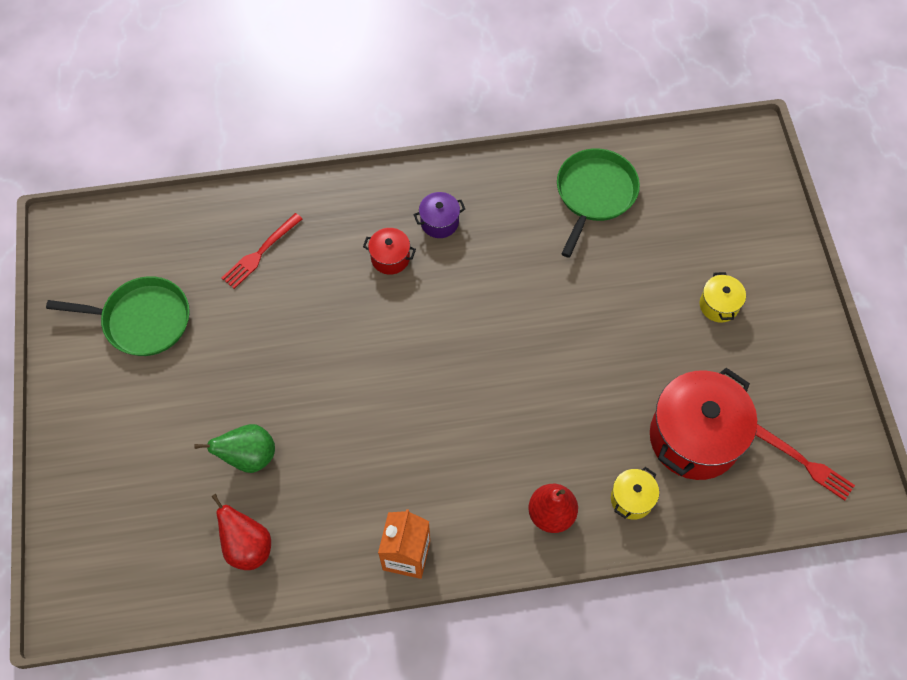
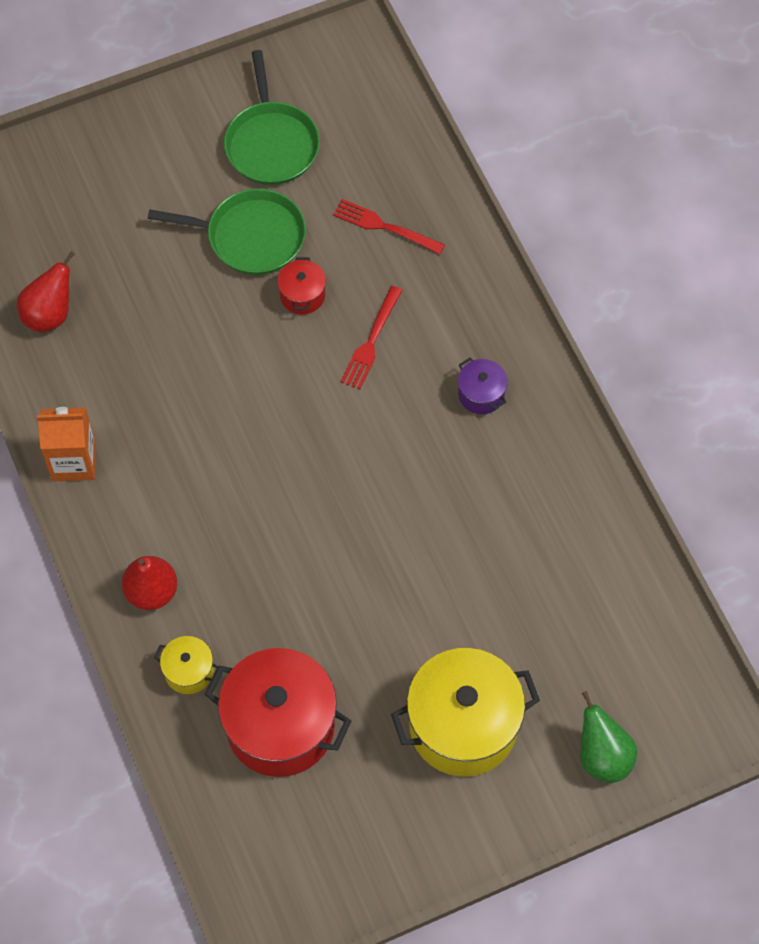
camera: 75 degrees right, 0 degrees up
(249, 457) = (144, 287): green pear -> green pear (602, 756)
(390, 258) = (418, 356): red pot -> red pot (302, 295)
(594, 194) = (576, 554): green pan -> green pan (250, 237)
(718, 305) = (463, 725): yellow pot -> yellow pot, size x2.17
(805, 463) = (279, 856): red fork -> red fork (371, 342)

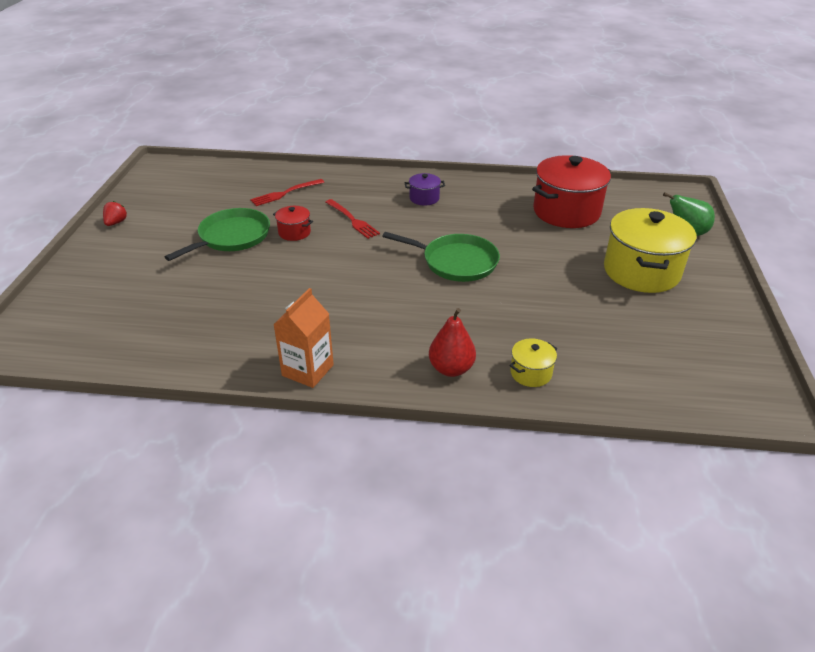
camera: 60 degrees left, 25 degrees down
(50, 314) = (177, 339): red pear -> none
(203, 99) = (116, 223): none -> red strawberry
(271, 144) = (181, 210): green pan -> green pan (456, 262)
(280, 726) = (601, 344): red pot -> red pot (566, 212)

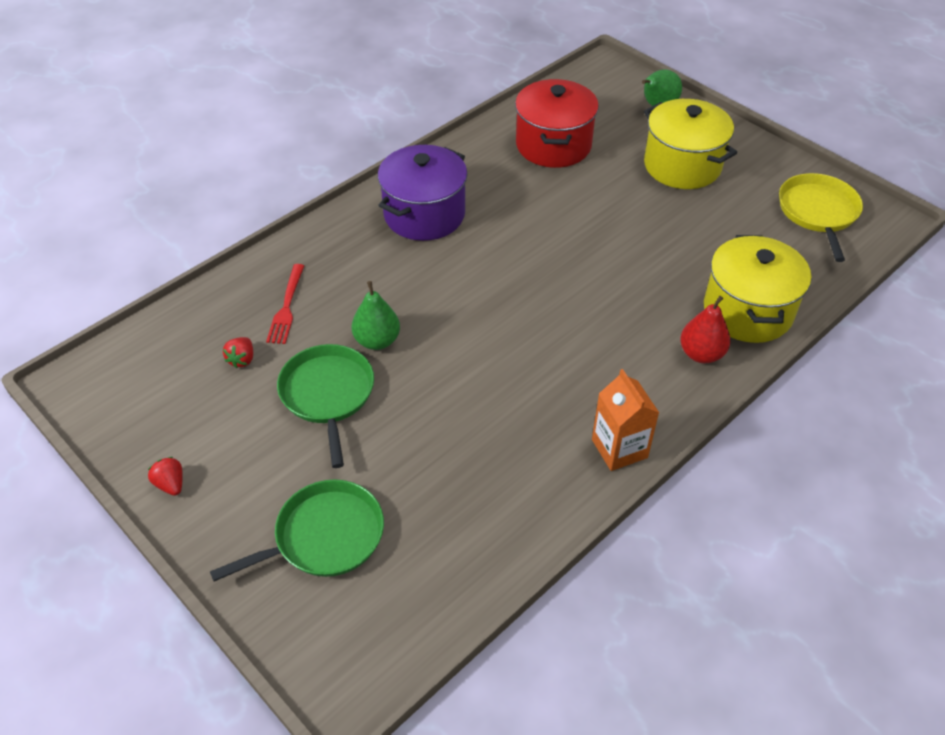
camera: 50 degrees left, 10 degrees up
(228, 200) = (242, 359): none -> red strawberry
(294, 232) = (377, 341): red pot -> green pear
(353, 220) = (405, 286): red fork -> none
(424, 198) = (424, 214): purple pot -> purple pot, size x2.17
(456, 262) = (555, 259): green pan -> green pan (324, 536)
(531, 373) = (747, 311): yellow pot -> yellow pot, size x2.17
(708, 363) = (818, 212): none -> yellow pan

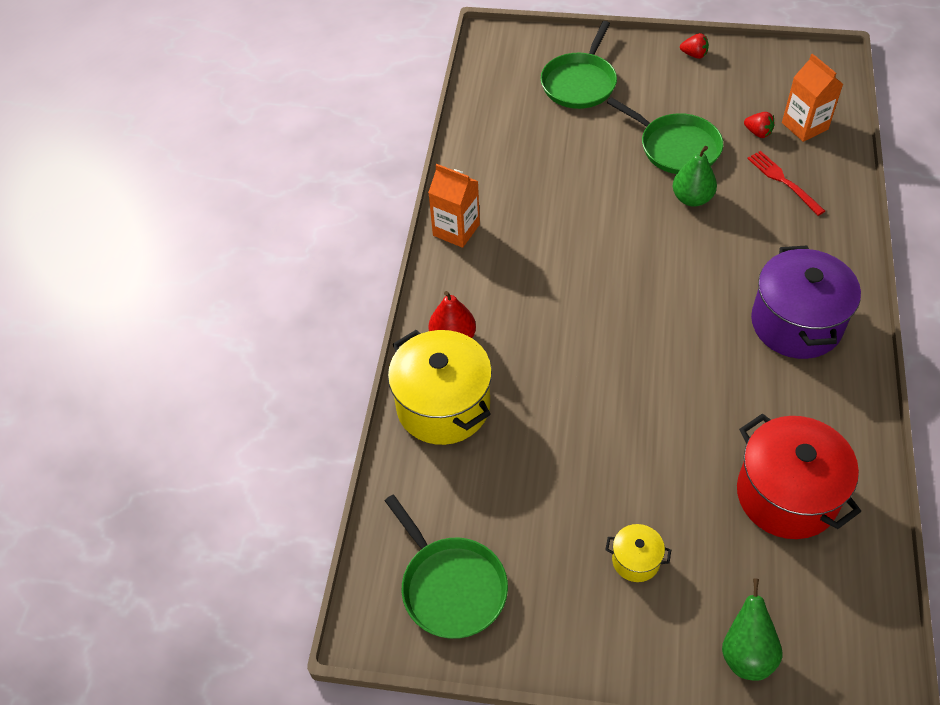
camera: 145 degrees right, 5 degrees up
(197, 339) = (804, 126): none -> orange carton
(242, 359) = (758, 133): red strawberry -> red strawberry turned 150 degrees clockwise
(682, 166) = (635, 560): yellow pot -> yellow pot, size x0.46
(818, 212) = (451, 586): yellow pan -> green pan

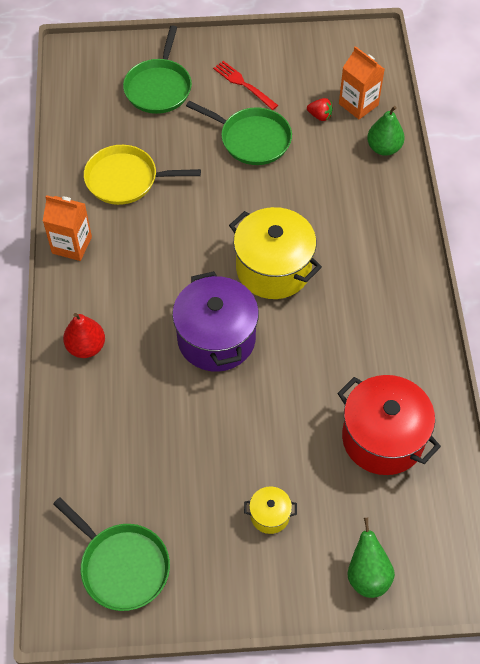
camera: 15 degrees left, 5 degrees up
(443, 406) = (88, 409): yellow pot -> yellow pot (273, 268)
(527, 171) = (125, 179): none -> yellow pan
(692, 198) = (272, 186): green pear -> green pear (384, 148)
(694, 55) = (255, 47): red strawberry -> none
(783, 181) = (346, 159): red fork -> red fork (243, 84)
(796, 323) = (372, 287): purple pot -> purple pot (216, 338)

